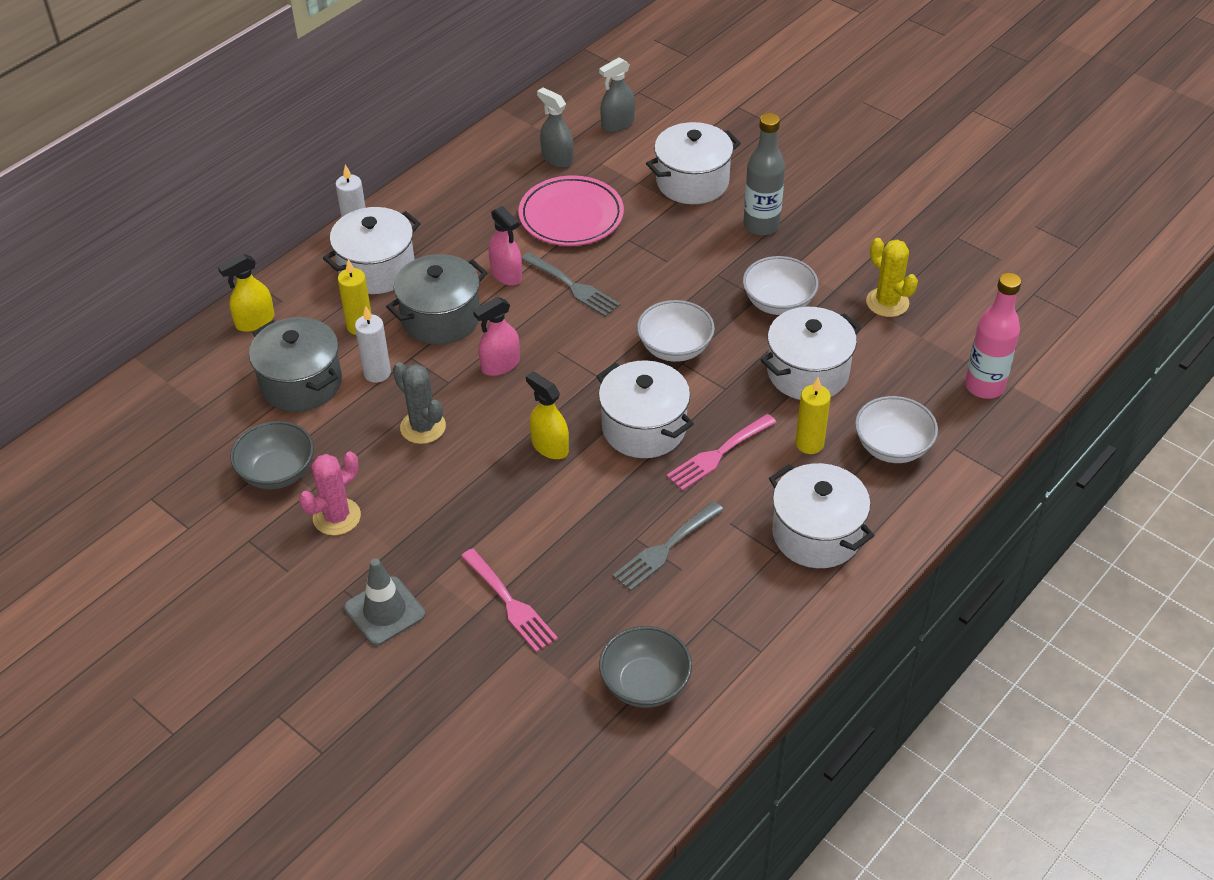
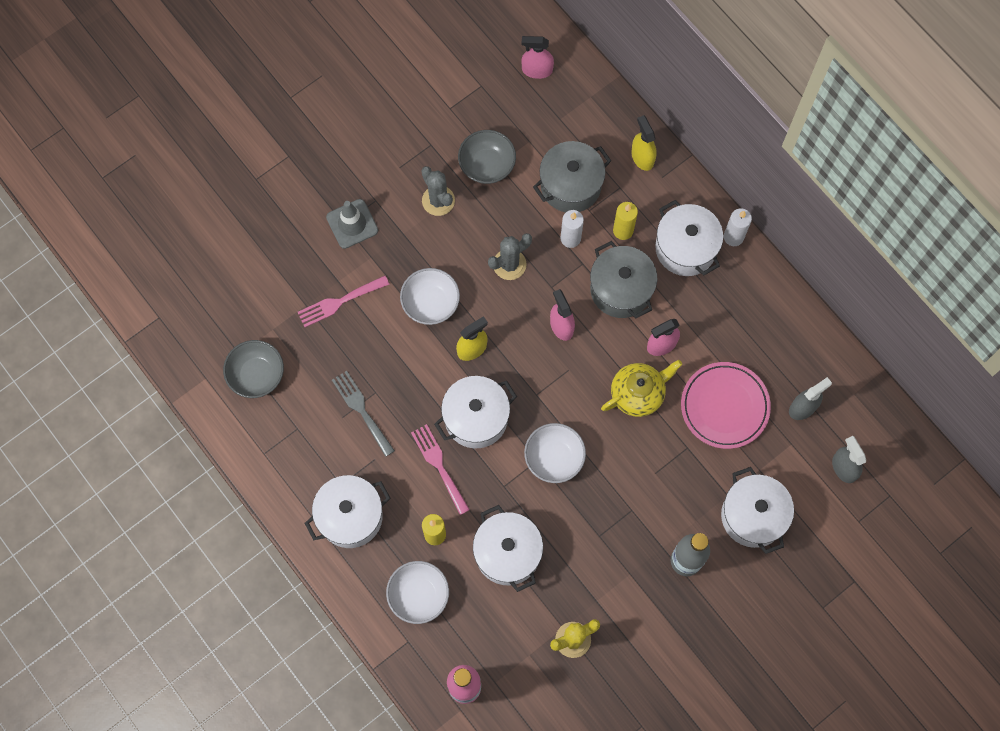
camera: 100 degrees right, 25 degrees up
(126, 441) = (537, 70): none -> pink spray bottle
(337, 517) = (438, 200): pink cactus -> grey cactus
(573, 286) = (638, 393): grey fork -> yellow teapot
(778, 303) = (589, 551): white bowl -> white bowl (430, 303)

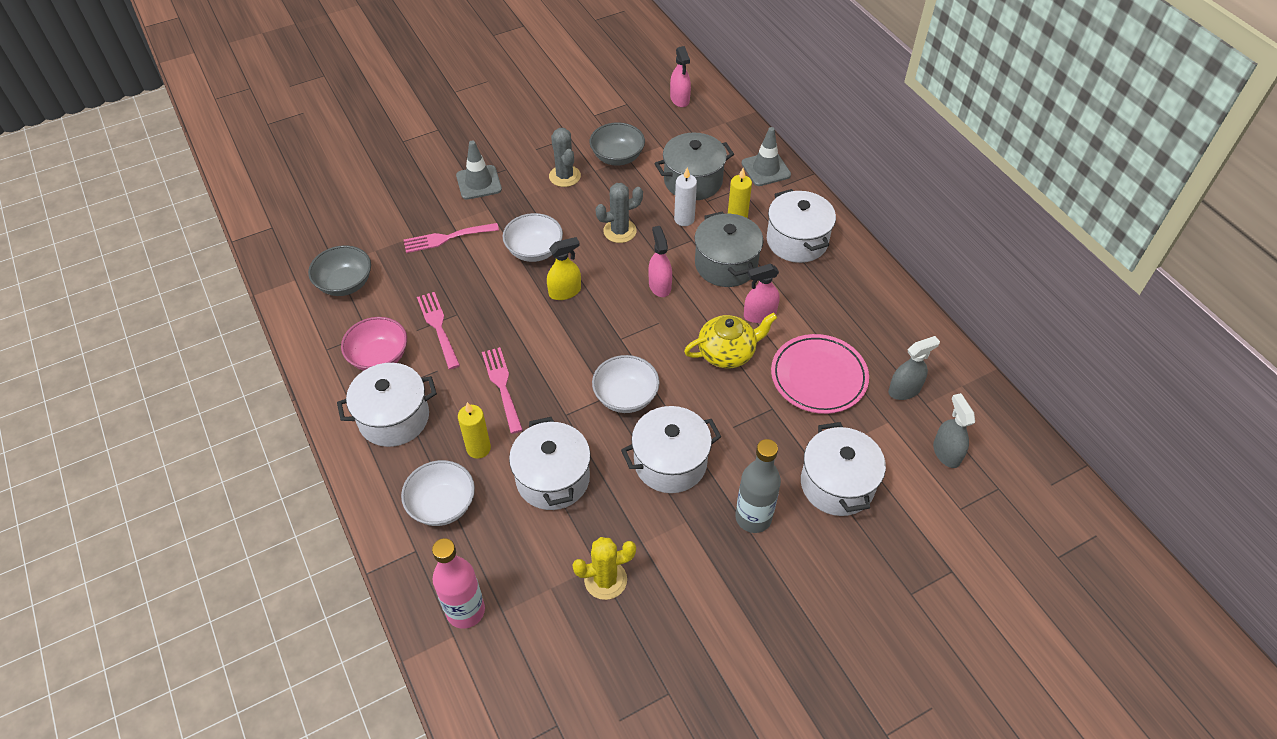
camera: 10 degrees right, 20 degrees down
(316, 454) = (379, 357): none -> pink bowl
(361, 410) = (438, 327): grey fork -> pink fork
(476, 418) = (552, 350): white pot -> white pot (670, 462)
(537, 70) = (680, 99): pink spray bottle -> pink spray bottle turned 120 degrees counterclockwise
(642, 157) = (766, 169): yellow spray bottle -> grey traffic cone
(733, 237) = (846, 238): white candle -> none

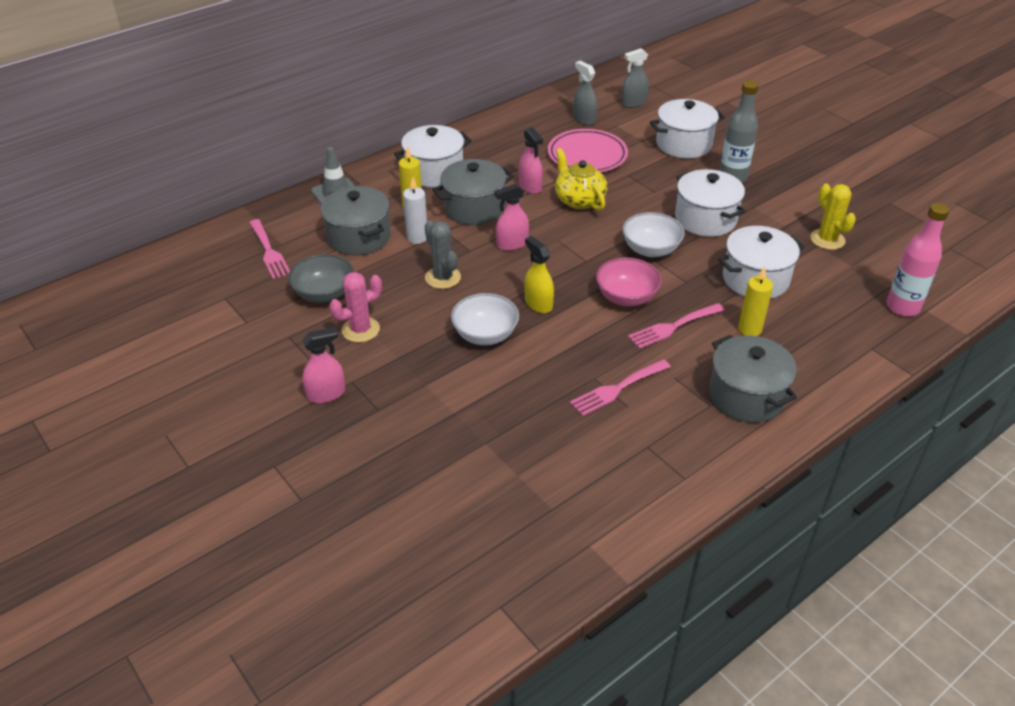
camera: 100 degrees left, 10 degrees down
(345, 284) = (581, 489): grey bowl -> none
(379, 357) = (676, 427): pink bowl -> pink bowl (626, 297)
(394, 418) = (746, 396): white pot -> grey pot
(442, 505) = (819, 341): white bowl -> none
(446, 238) = (482, 411): pink fork -> pink fork (269, 251)
(479, 182) = (380, 402): grey traffic cone -> none
(564, 176) = (360, 330): grey cactus -> pink cactus
(680, 99) = (219, 258): pink spray bottle -> pink spray bottle (326, 394)

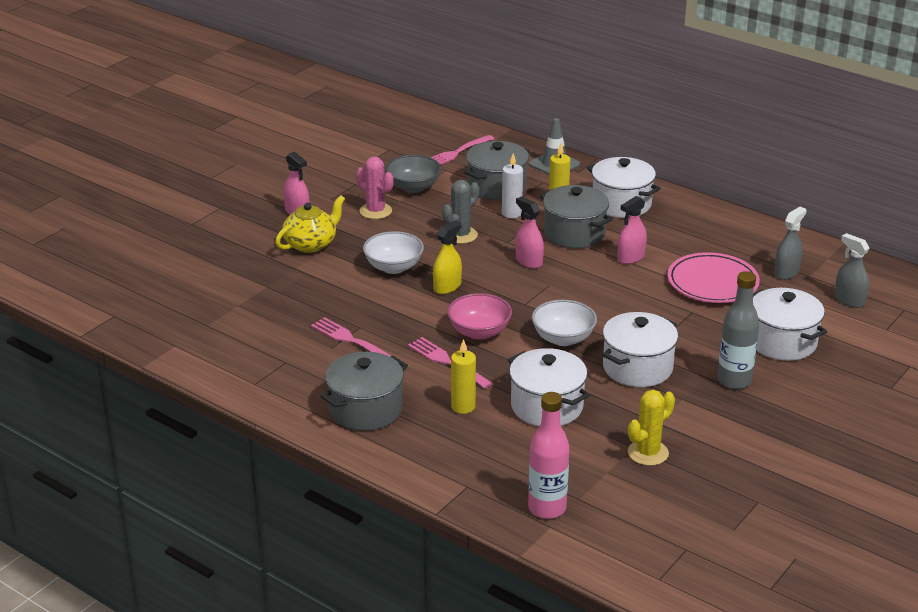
camera: 75 degrees right, 10 degrees down
(579, 200) = (625, 288): yellow teapot -> yellow teapot (311, 244)

